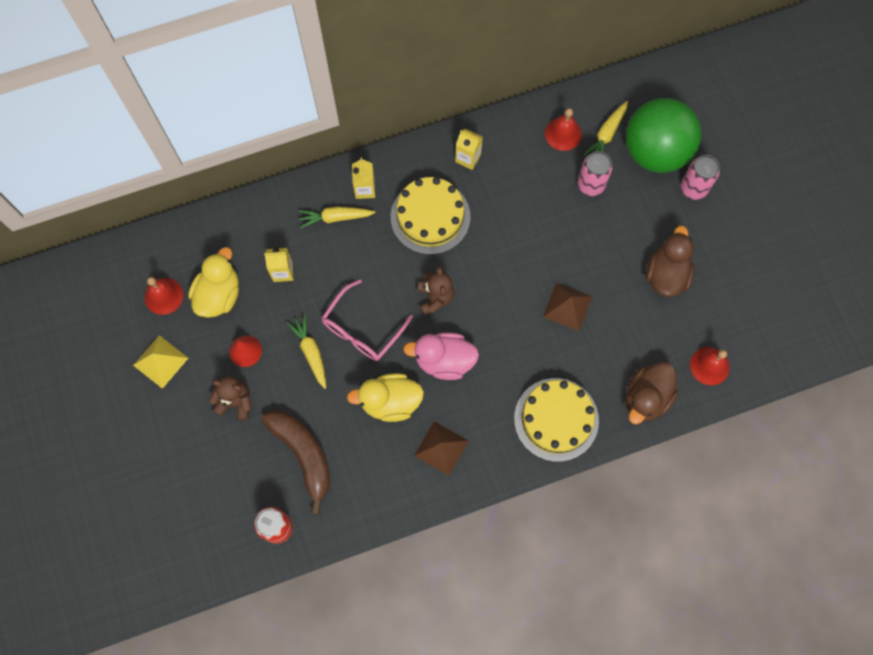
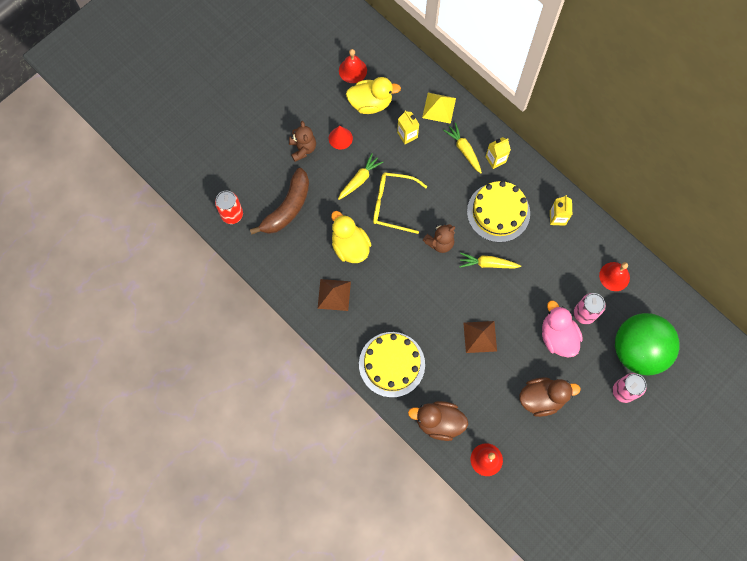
camera: 65 degrees right, 0 degrees up
(160, 361) = (308, 90): yellow pyramid -> yellow pyramid (439, 107)
(362, 328) = (393, 205): pink glasses -> yellow glasses
(444, 361) = (397, 269): pink duck -> pink duck (557, 337)
(607, 134) = (632, 308): yellow carrot -> yellow carrot (488, 264)

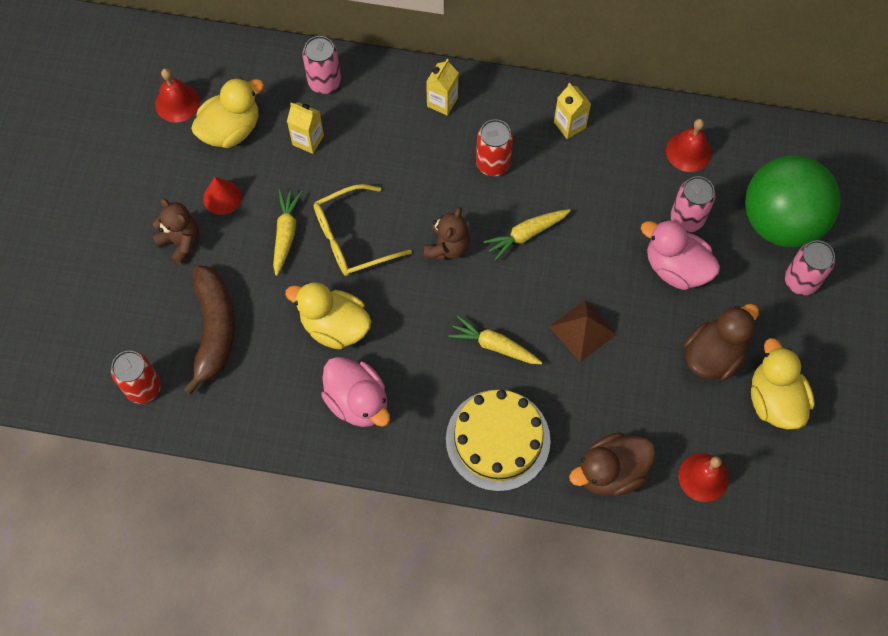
camera: 35 degrees left, 5 degrees down
(334, 294) = (358, 401): brown pyramid -> pink duck
(439, 107) = (324, 82): yellow pyramid -> pink can
(464, 150) = (395, 115): yellow carrot -> yellow carrot (495, 346)
(498, 212) = (493, 163): yellow cake -> red can
(557, 445) = (774, 400): none -> yellow duck

